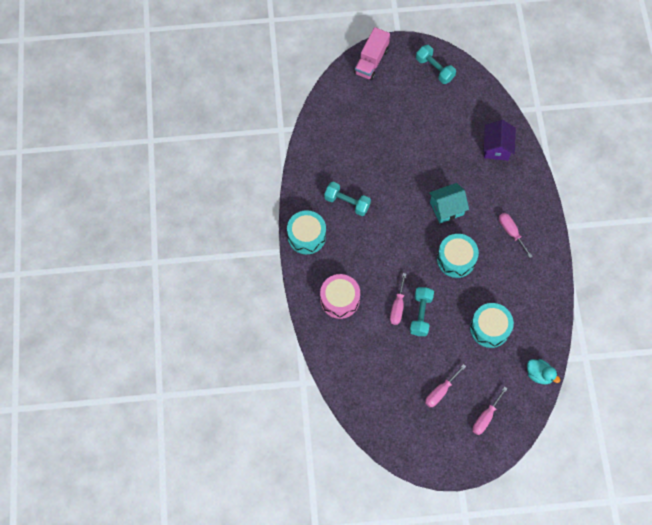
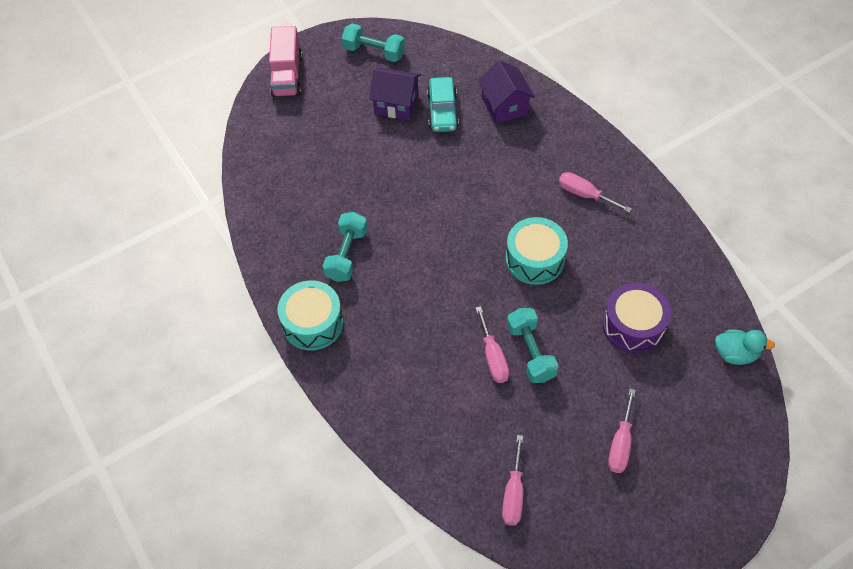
camera: 25 degrees left, 10 degrees down
(339, 299) = (406, 386): pink drum -> none
(347, 203) = (347, 254): turquoise dumbbell -> turquoise dumbbell turned 75 degrees counterclockwise
(429, 114) = (396, 104): none -> purple house
(446, 208) = (485, 203): turquoise house -> none
(455, 132) = (442, 111): none -> turquoise car
(485, 417) = (703, 448): pink screwdriver -> pink screwdriver (513, 494)
(489, 328) = (633, 325): turquoise drum -> purple drum

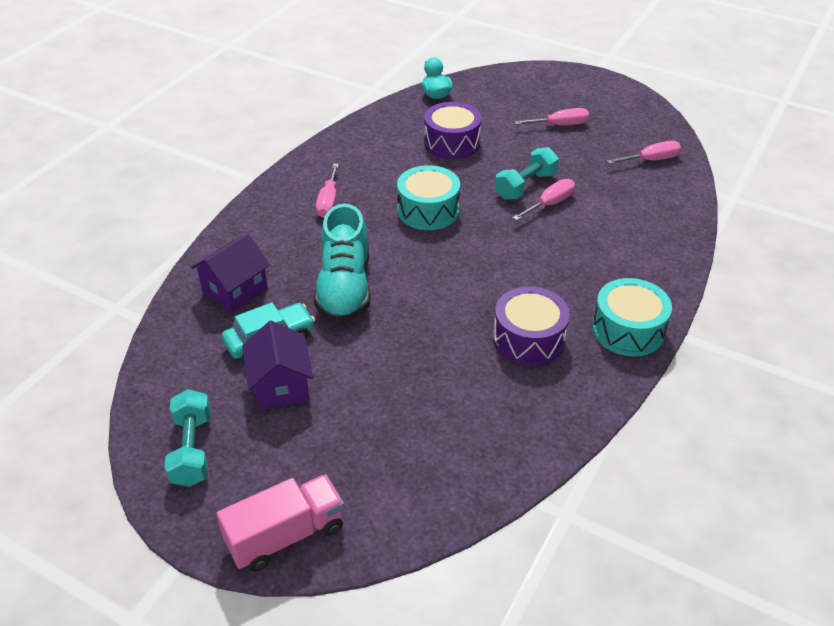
camera: 120 degrees left, 15 degrees down
(347, 254) = (529, 339): turquoise dumbbell -> purple drum
(469, 168) = (344, 288): none -> turquoise shoe

